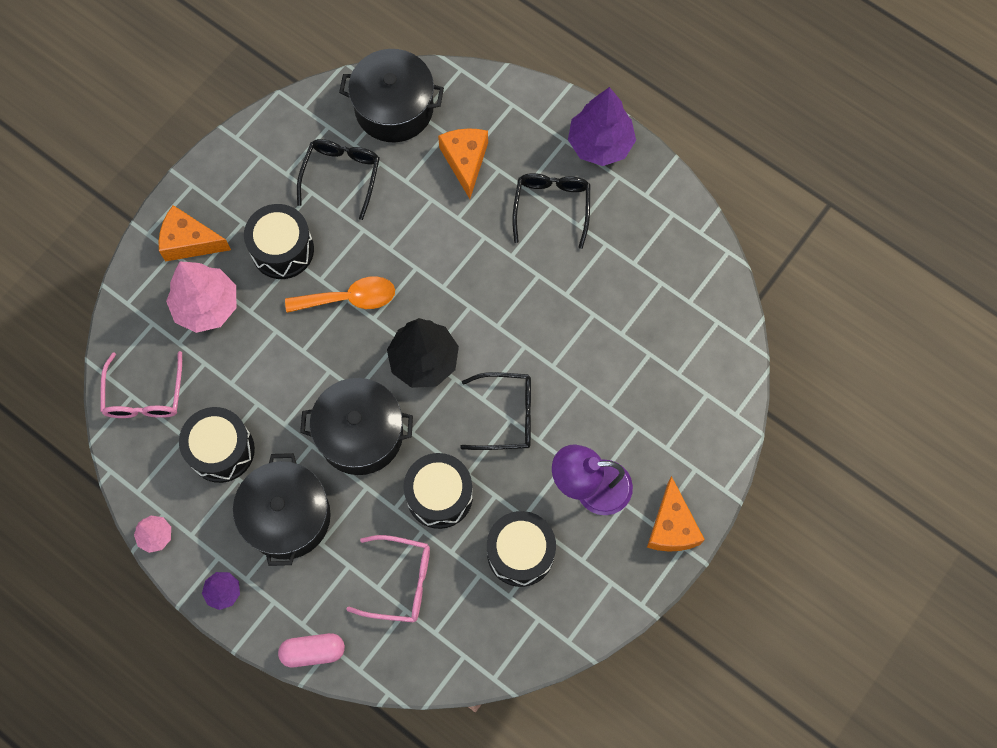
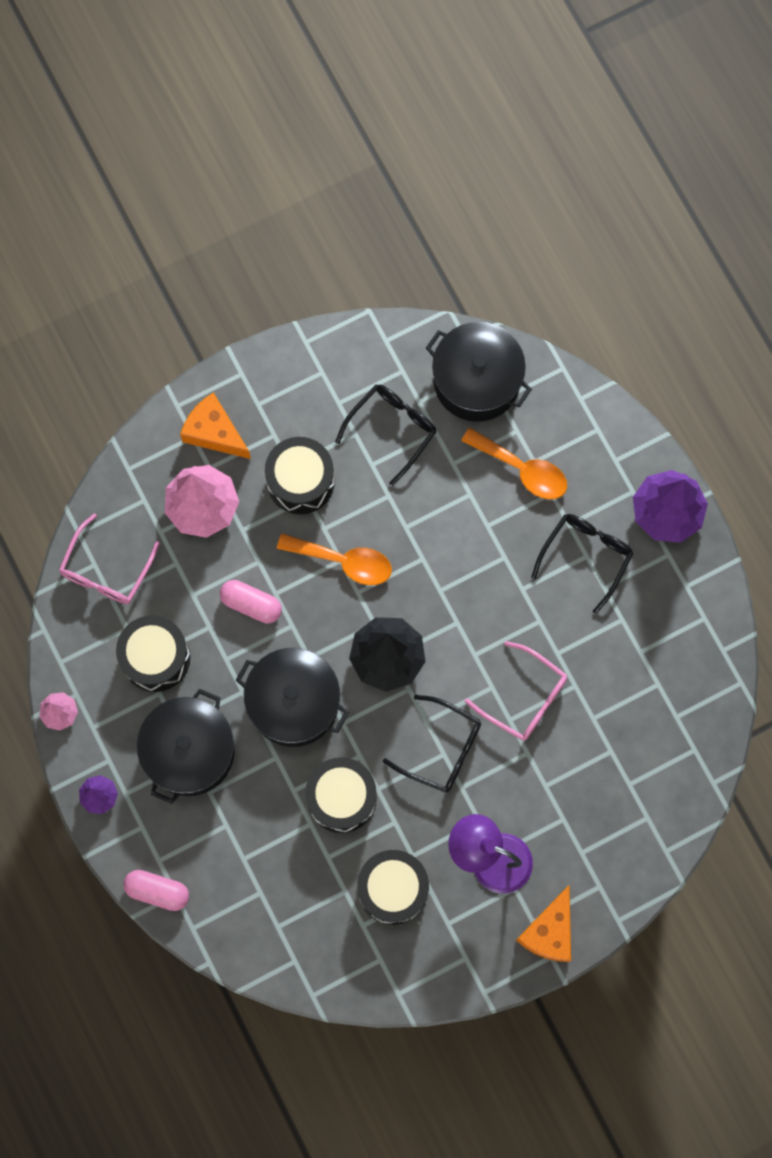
camera: 25 degrees right, 5 degrees up
(286, 368) = (251, 604): none -> pink capsule
(399, 582) = (266, 863): pink glasses -> pink glasses (524, 697)
(465, 161) = (522, 469): orange cheese -> orange spoon

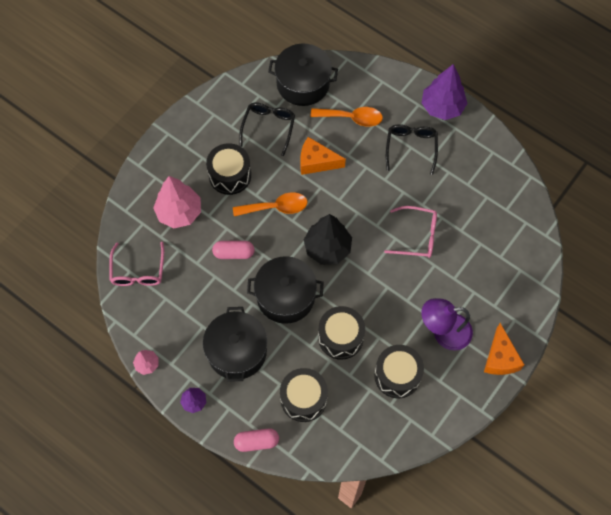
camera: 25 degrees left, 10 degrees down
(156, 658) = (191, 307): black drum -> black drum (303, 399)
(214, 432) = (167, 170): orange cheese -> orange cheese (316, 162)
(441, 748) = (384, 284): black glasses -> none

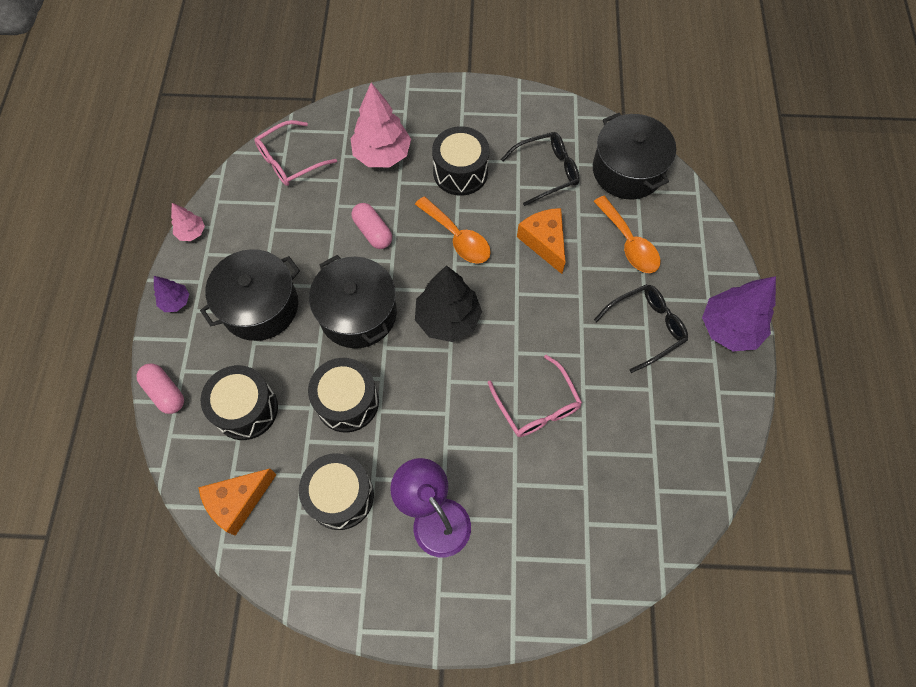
camera: 55 degrees right, 0 degrees up
(500, 358) = (447, 611): orange cheese -> orange cheese (238, 502)

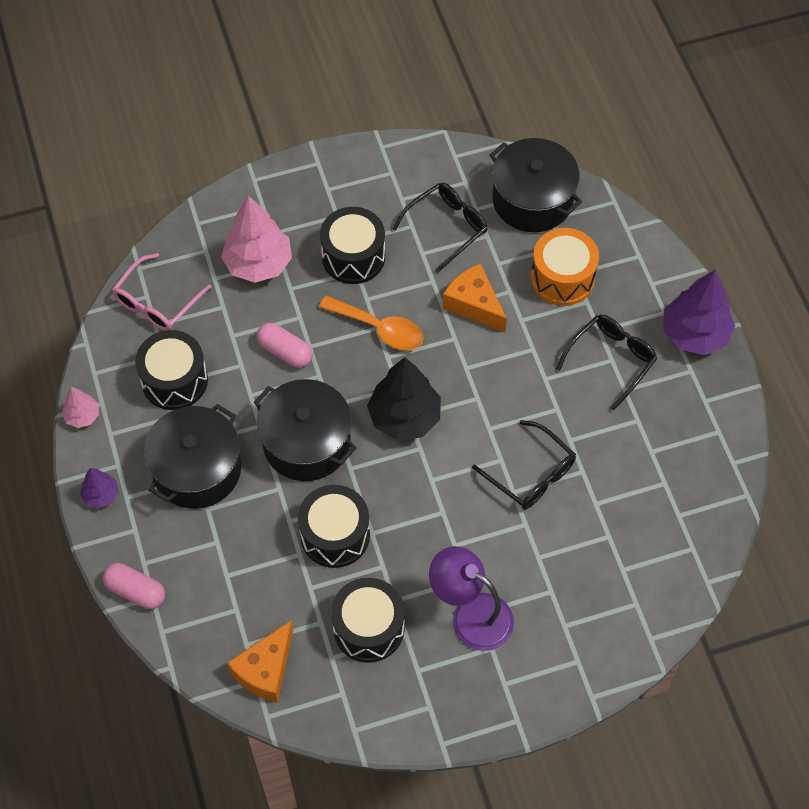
camera: 20 degrees left, 5 degrees down
(246, 409) = (231, 578): black drum -> black drum (174, 380)
(537, 405) = (530, 473): pink glasses -> black glasses
(629, 243) = (562, 278): orange spoon -> orange drum

